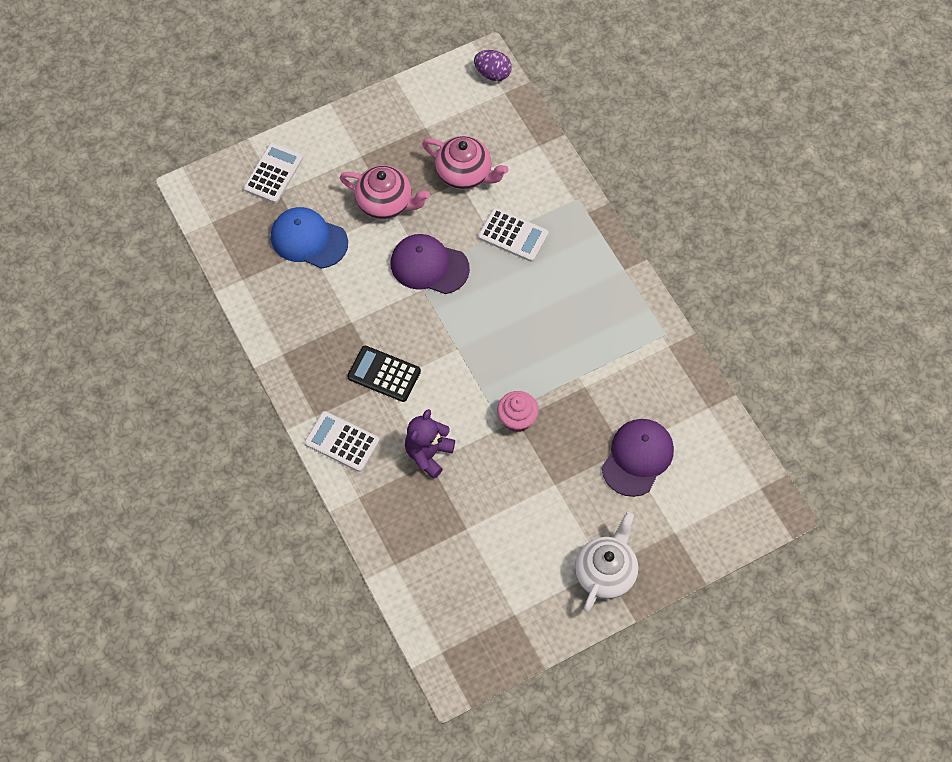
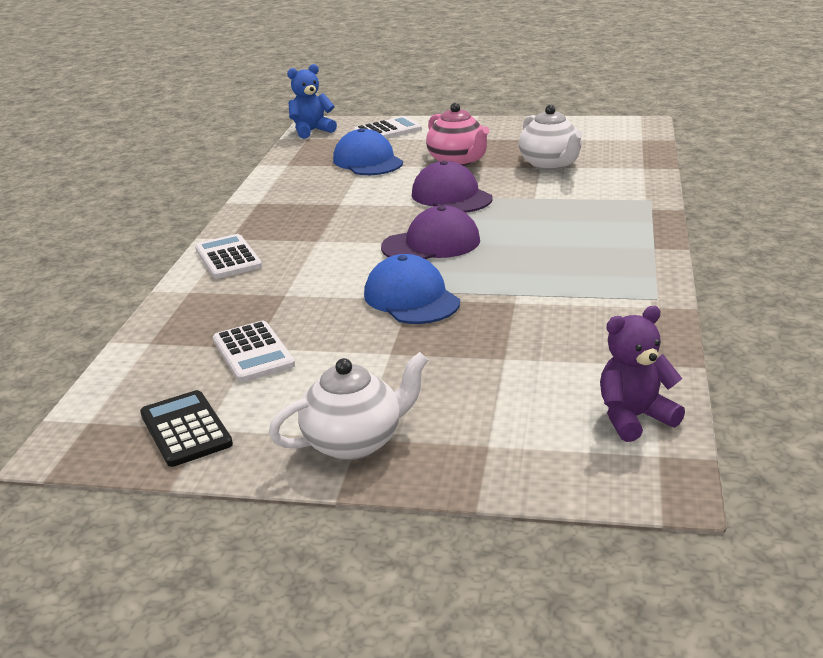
camera: 40 degrees right, 35 degrees down
(202, 206) = (312, 131): none -> blue teddy bear
(384, 374) = (324, 235): black calculator -> black calculator (186, 429)
(428, 454) = (292, 289): purple teddy bear -> purple teddy bear (634, 418)
(464, 174) = (550, 164): pink teapot -> white teapot
(492, 73) = (642, 130): purple egg -> none
(513, 235) = (555, 201): white calculator -> white calculator (253, 353)
(517, 419) = (411, 298): pink cupcake -> blue cap
(637, 458) = (514, 369): purple cap -> purple cap (431, 244)

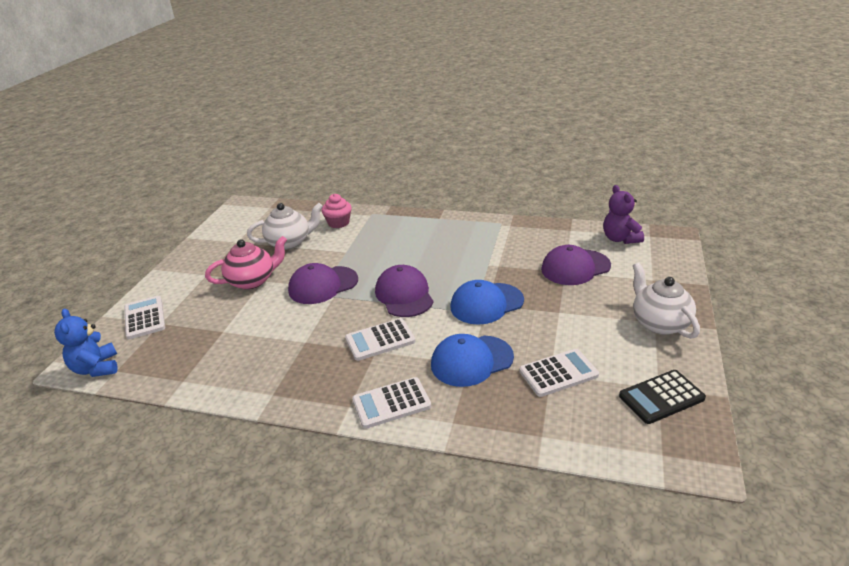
camera: 85 degrees left, 5 degrees up
(337, 240) = (380, 340): none -> white calculator
(368, 161) = (215, 328): blue cap -> blue cap (471, 361)
(519, 368) = (575, 267): none -> purple cap
(613, 183) = (338, 223): none -> pink cupcake

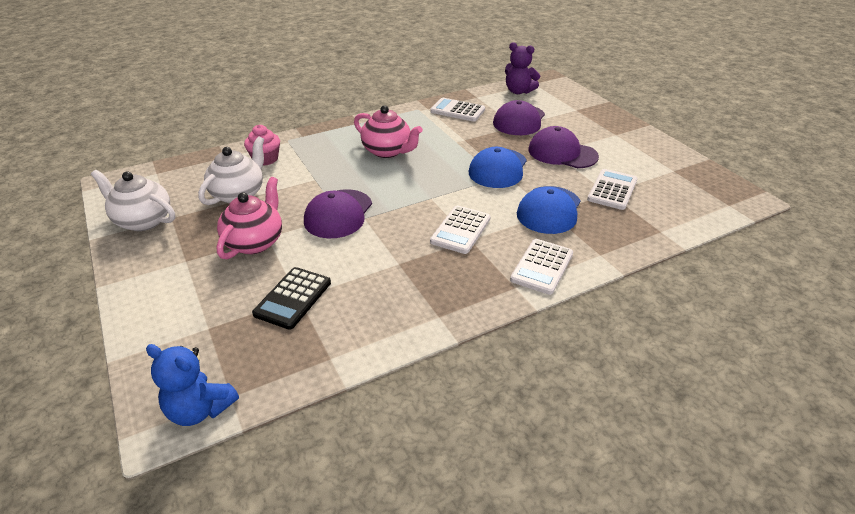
camera: 45 degrees left, 5 degrees up
(145, 318) = (177, 334): white calculator -> white calculator (457, 110)
(404, 295) = (425, 190): purple cap -> purple cap (562, 153)
(424, 251) = (387, 151): none -> pink teapot
(659, 323) = (619, 134): white teapot -> white teapot (143, 221)
(661, 397) = (683, 175): black calculator -> black calculator (293, 298)

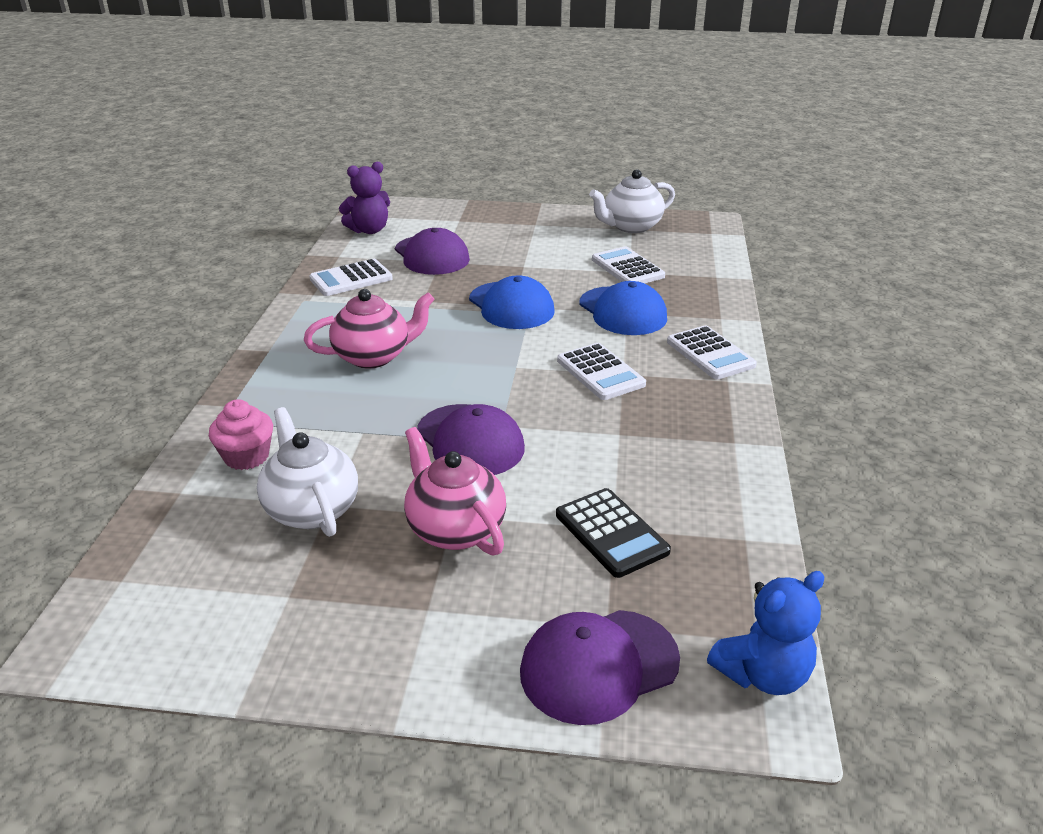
camera: 55 degrees left, 5 degrees down
(143, 221) = (258, 631): white teapot -> white teapot (631, 227)
(562, 153) = (530, 262): purple cap -> purple cap (599, 666)

